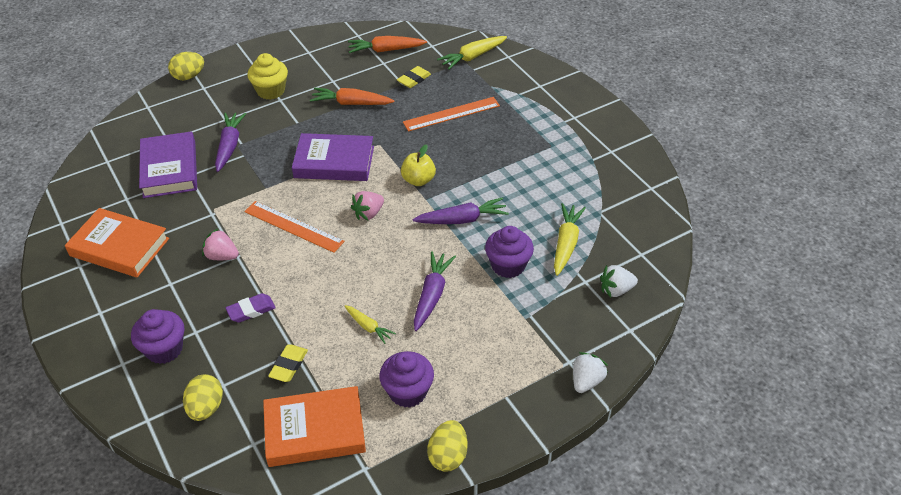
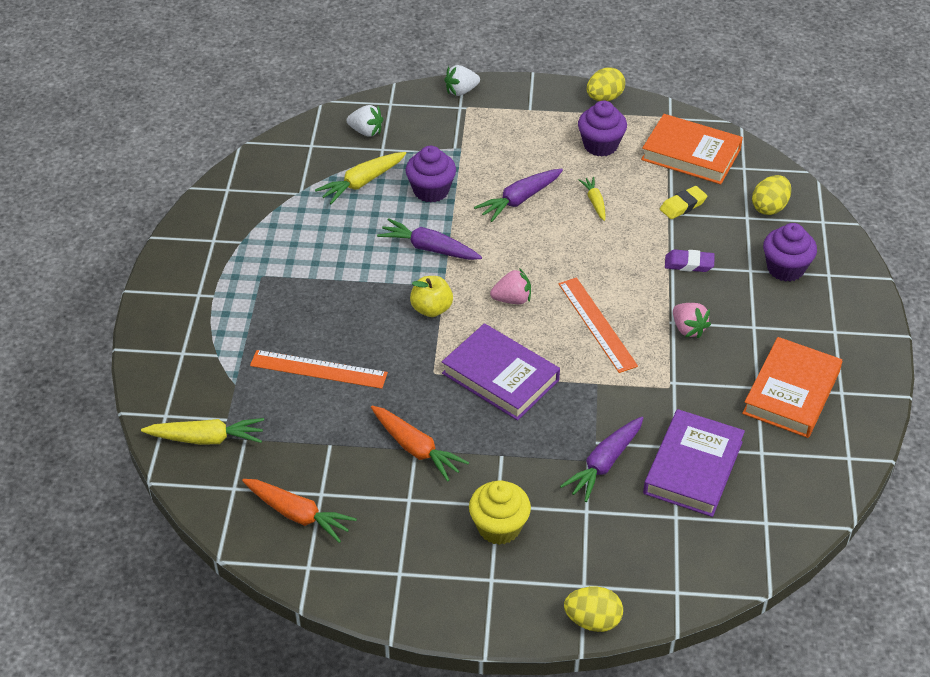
camera: 145 degrees left, 0 degrees up
(119, 247) = (791, 392): orange book -> orange book turned 60 degrees clockwise
(414, 80) = (311, 443): yellow eraser -> none

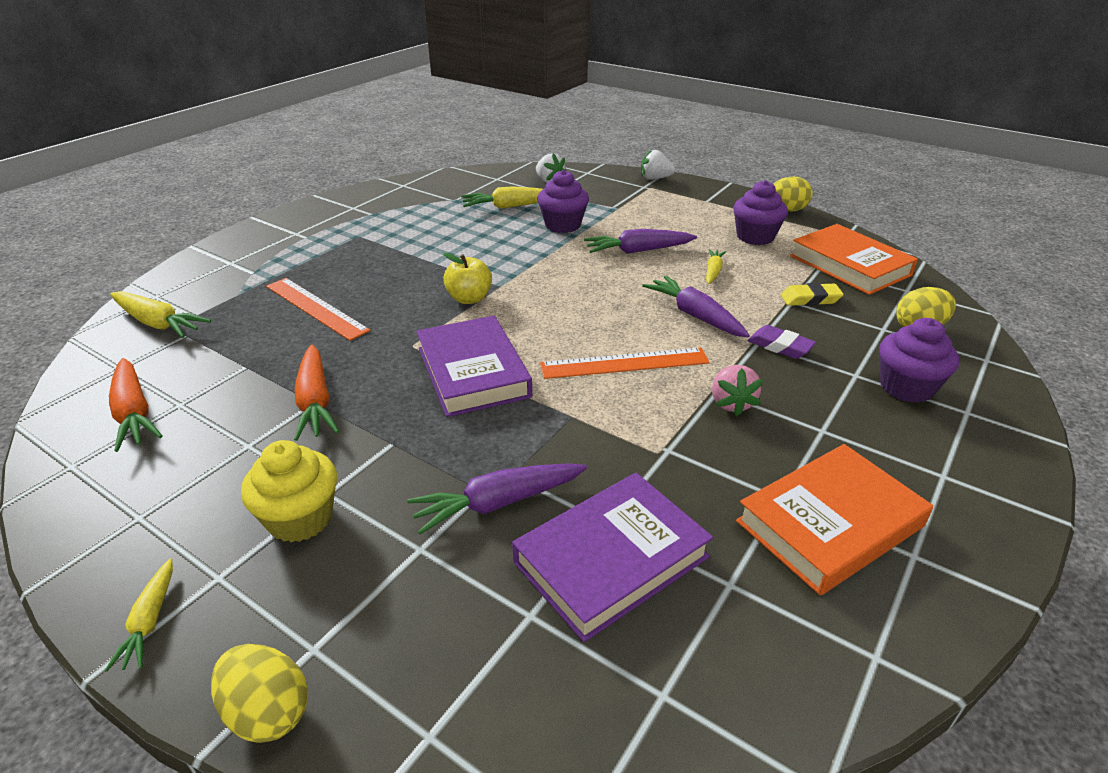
camera: 30 degrees right, 10 degrees down
(429, 248) = (518, 259): purple carrot -> purple carrot (695, 316)
(482, 616) = (150, 620): none -> yellow carrot
(512, 299) = (554, 316): pink strawberry -> none
(597, 324) = (624, 363): orange ruler -> orange ruler turned 75 degrees clockwise

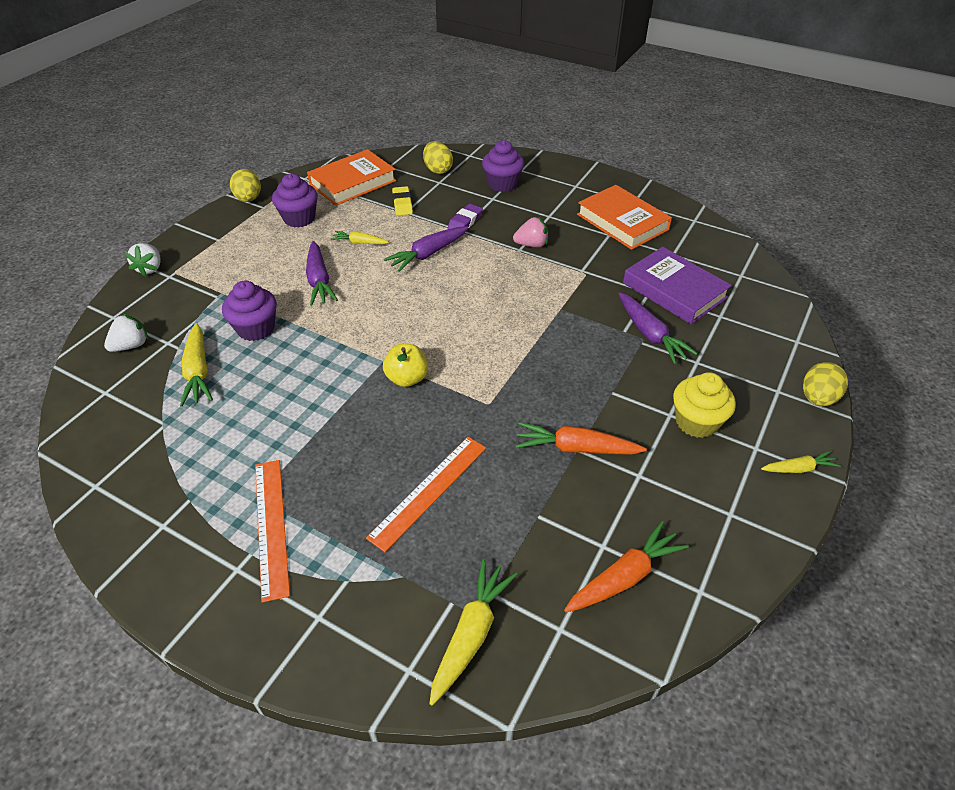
camera: 95 degrees left, 10 degrees up
(315, 401) = (576, 448): orange carrot -> orange carrot turned 150 degrees counterclockwise
(473, 372) = (519, 362): purple book -> none
(624, 363) = (495, 287): orange ruler -> orange ruler (271, 526)

